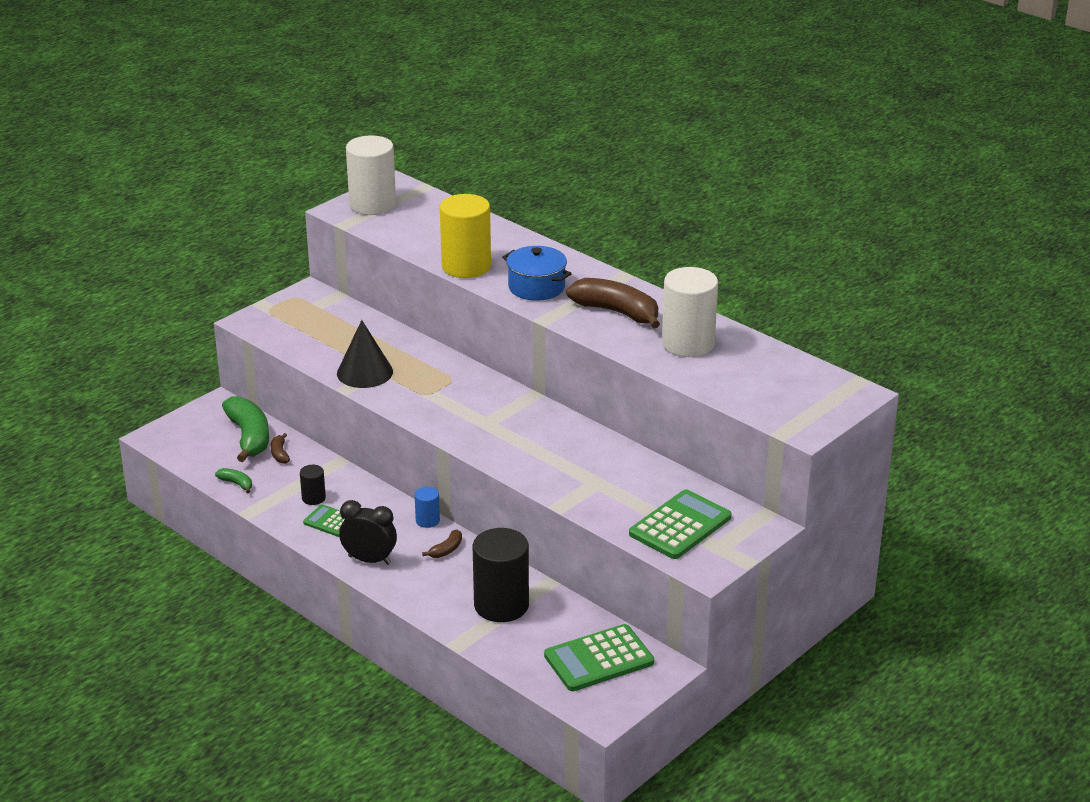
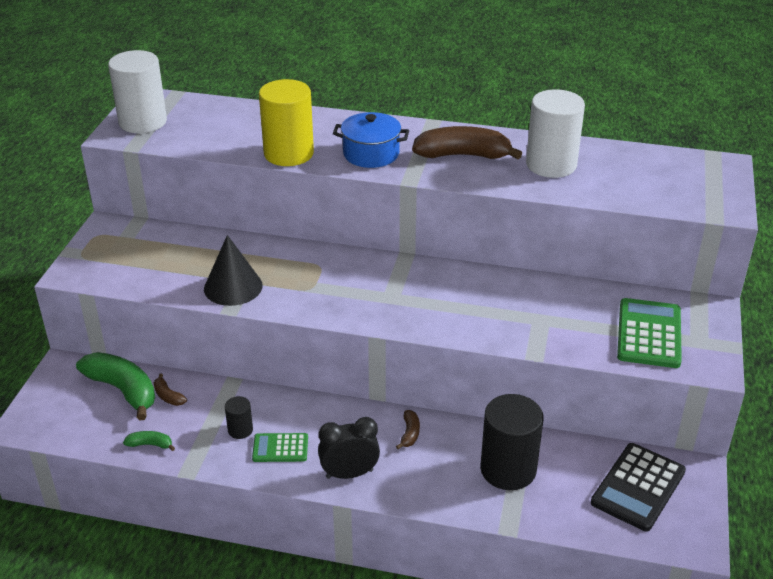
camera: 30 degrees left, 5 degrees up
(427, 520) = (366, 411): blue cylinder -> none
(598, 659) = (638, 487): green calculator -> black calculator

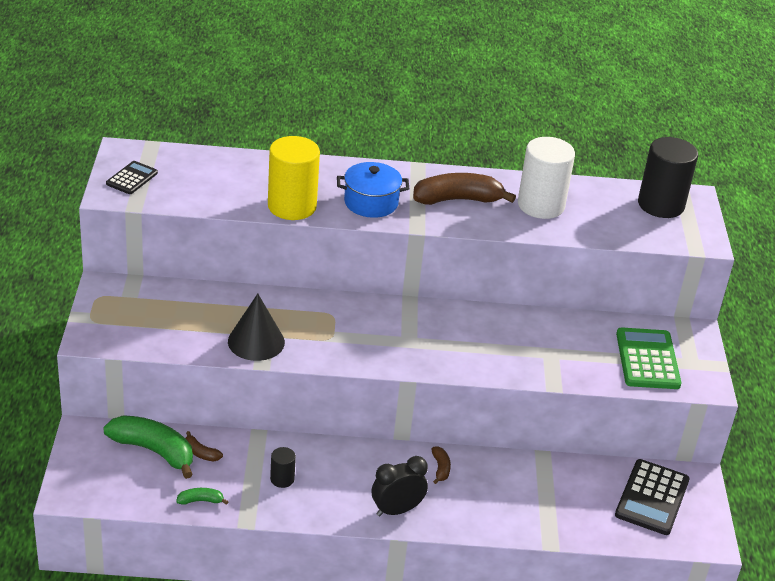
camera: 15 degrees left, 0 degrees up
(143, 122) = (132, 178): white cylinder -> black calculator
(280, 448) = (325, 492): green calculator -> none
(508, 469) = (537, 493): black cylinder -> black cylinder (661, 205)

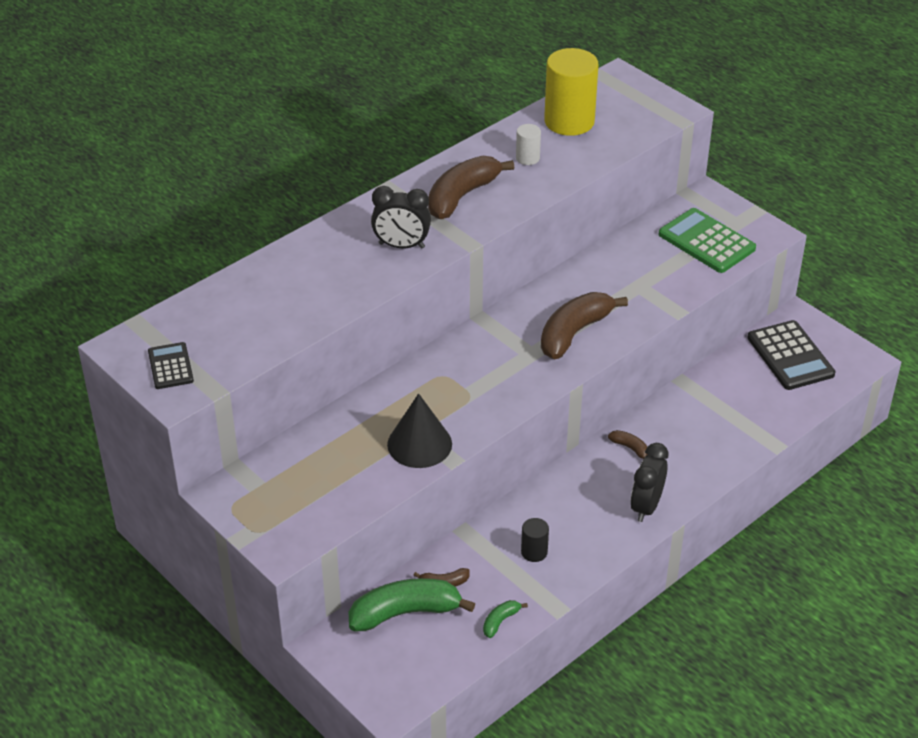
camera: 40 degrees left, 5 degrees up
(292, 206) = (345, 294): yellow cylinder -> yellow cylinder (569, 121)
(371, 202) = (401, 246): blue pot -> black clock
(458, 349) = (574, 333): none -> brown banana
(541, 205) = (527, 158): white cylinder -> white cylinder, size x0.47
(661, 205) = (607, 99): black cylinder -> none

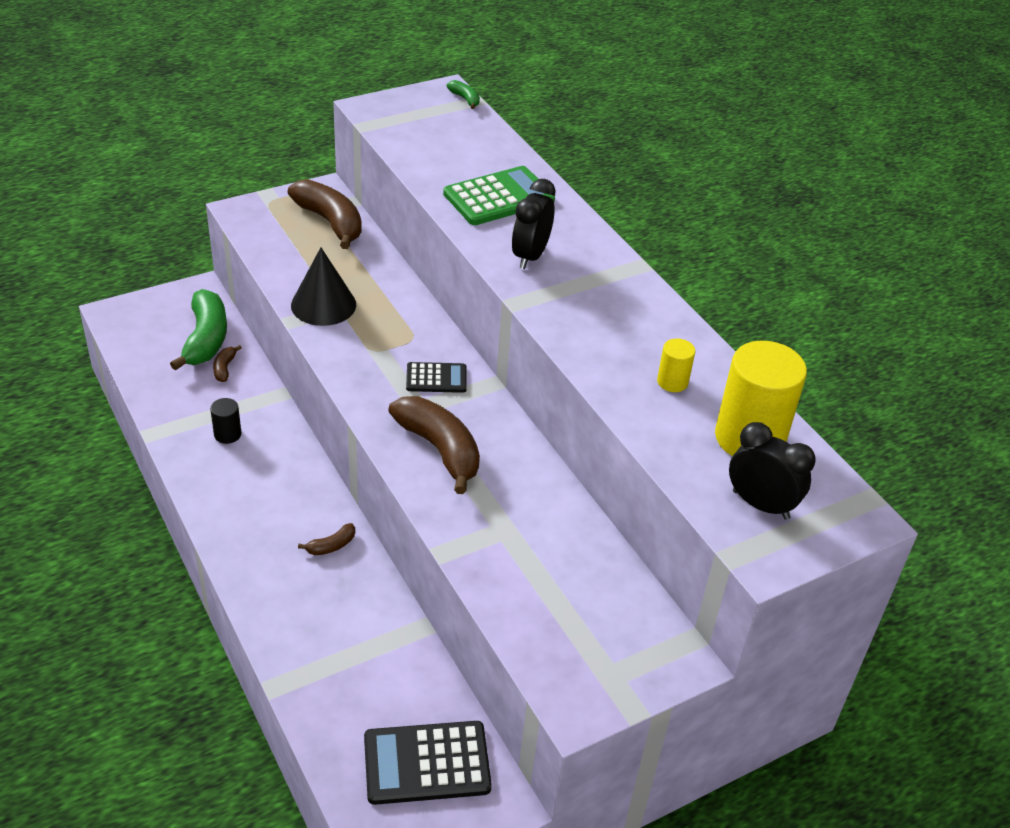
camera: 100 degrees right, 0 degrees up
(170, 366) = (408, 109): black calculator -> black calculator (436, 378)
(462, 196) = (607, 314): brown banana -> brown banana (330, 222)
(500, 621) = (159, 393): green banana -> green banana (465, 99)
(527, 158) = (672, 382): white cylinder -> yellow cylinder
(646, 506) = (241, 534): black clock -> black clock (760, 504)
(706, 241) = (575, 627): green calculator -> green calculator (499, 197)

